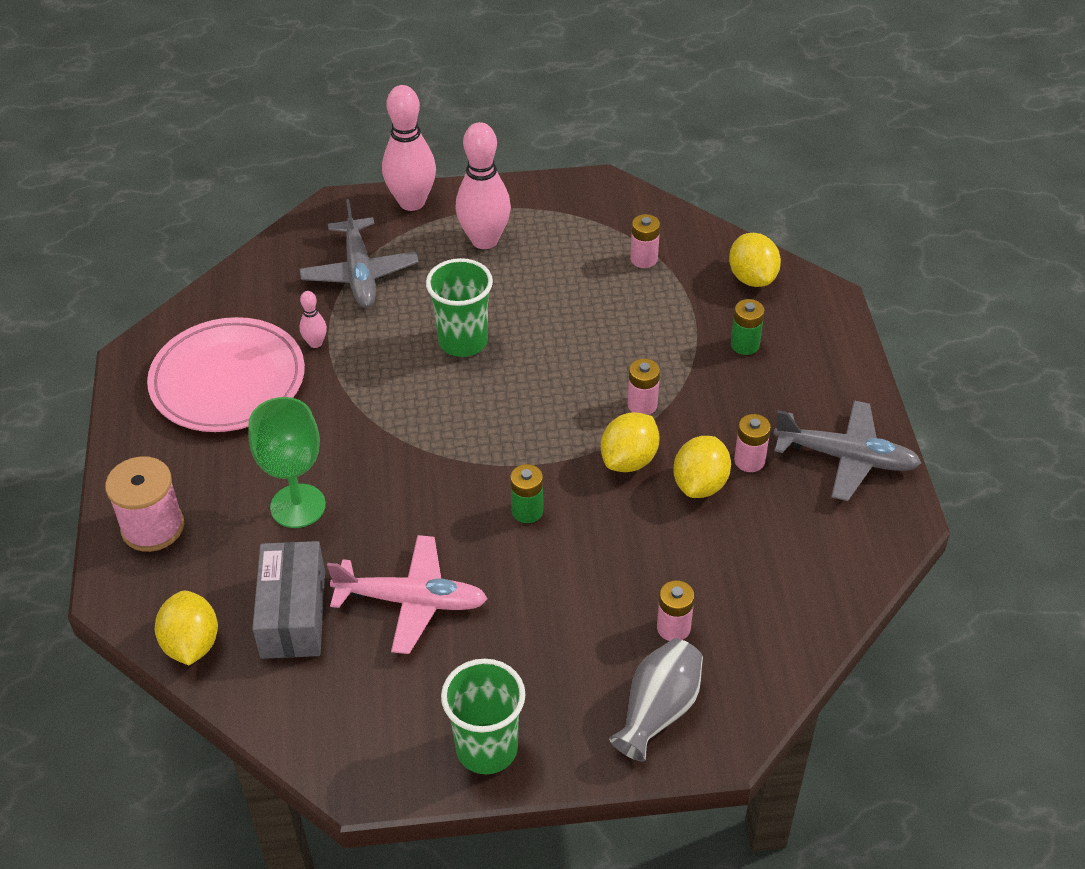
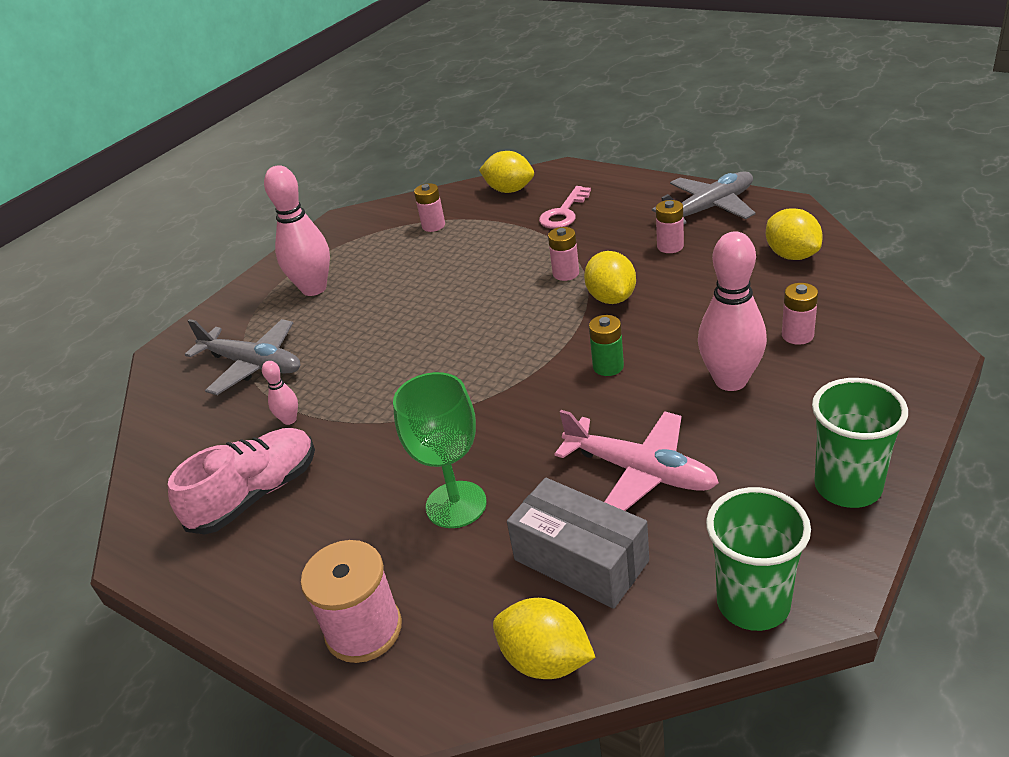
camera: 45 degrees left, 10 degrees down
(228, 381) = (256, 495): pink plate -> pink shoe
(411, 601) = (639, 471): pink plane -> pink plane turned 75 degrees clockwise
(412, 202) = (224, 310): pink bowling pin -> pink bowling pin (730, 380)
(463, 341) = (397, 336): green cup -> green cup (753, 603)
(658, 710) = (876, 372): grey vase -> none
(700, 484) = (669, 274): yellow lemon -> yellow lemon (791, 255)
(745, 345) = (564, 213): green battery -> pink key

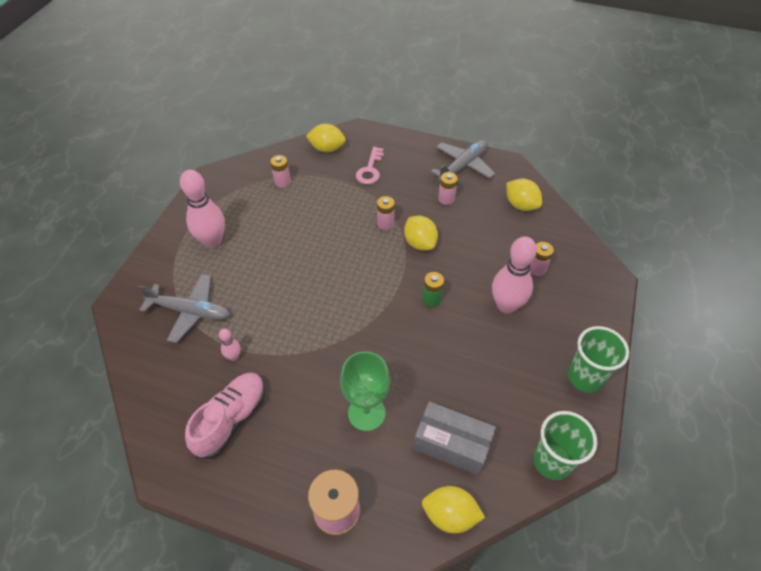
camera: 20 degrees left, 15 degrees up
(639, 471) = (469, 377): pink plane -> none

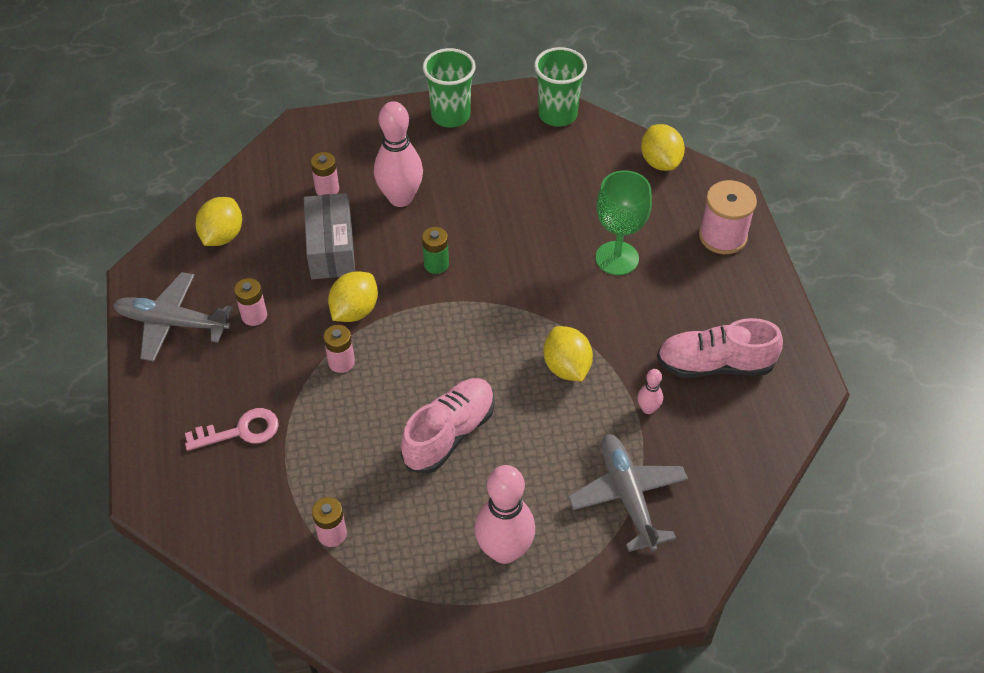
camera: 120 degrees left, 0 degrees up
(300, 250) = (449, 434): none -> pink shoe
(327, 149) = (220, 515): yellow lemon -> yellow lemon (566, 367)
(452, 444) = (596, 183): grey box -> grey box (331, 248)

